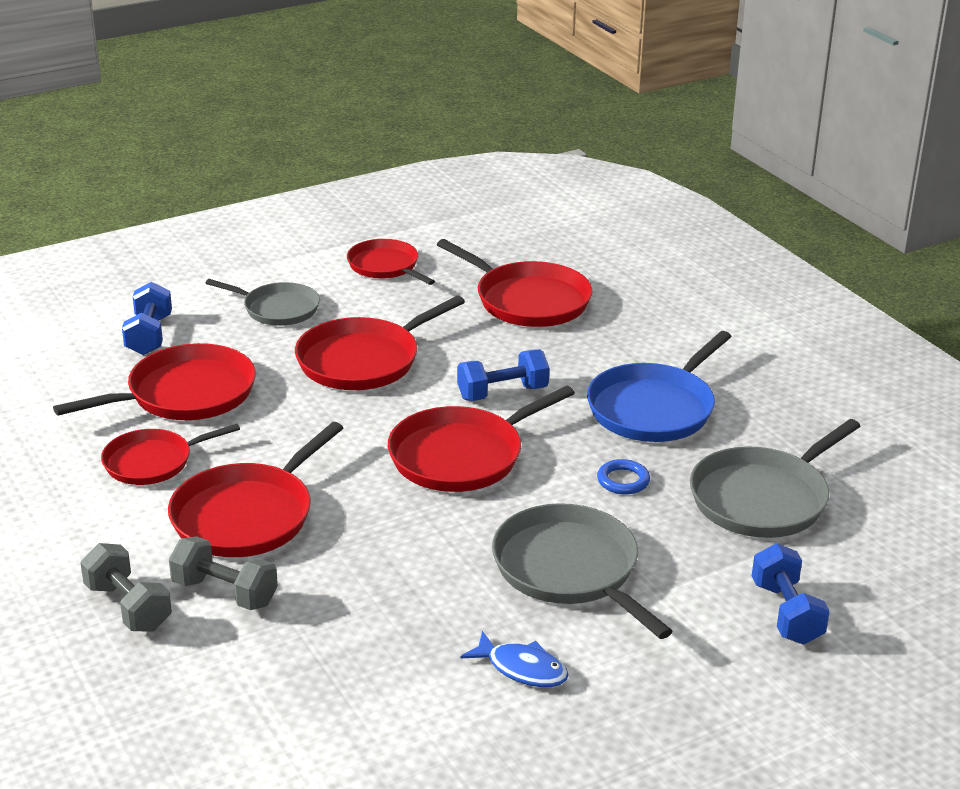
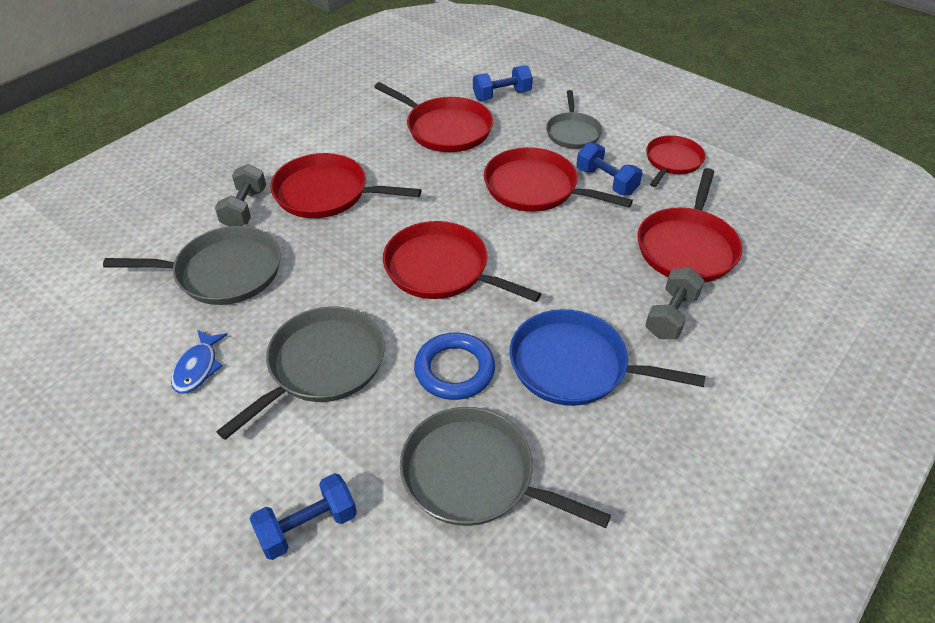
camera: 70 degrees right, 15 degrees up
(128, 607) = (221, 178): grey dumbbell -> grey dumbbell (671, 316)
(152, 462) = (365, 140): red pan -> none
(352, 628) = (223, 272): none -> grey pan
(502, 393) = (538, 268): blue dumbbell -> blue dumbbell (606, 181)
(623, 481) = (454, 370): blue ring -> blue ring, size x1.76

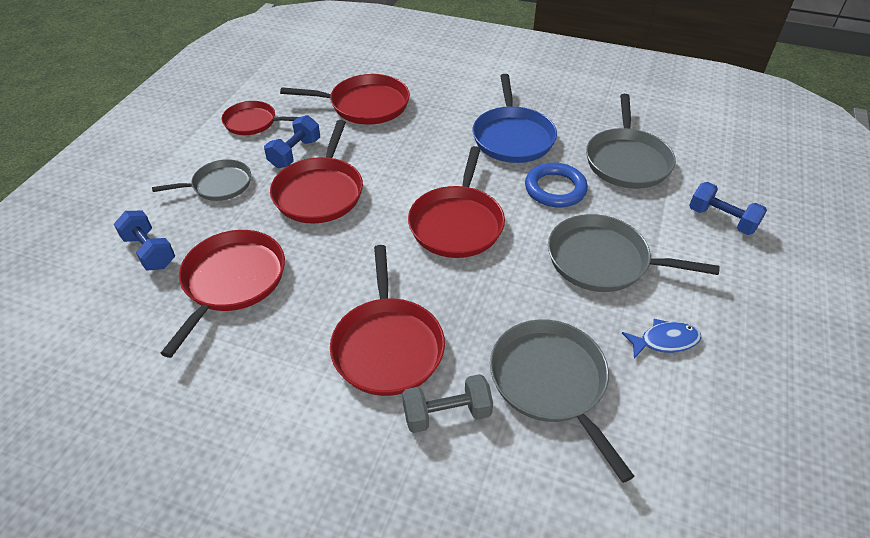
camera: 110 degrees left, 0 degrees up
(671, 316) = (441, 105): grey dumbbell -> none

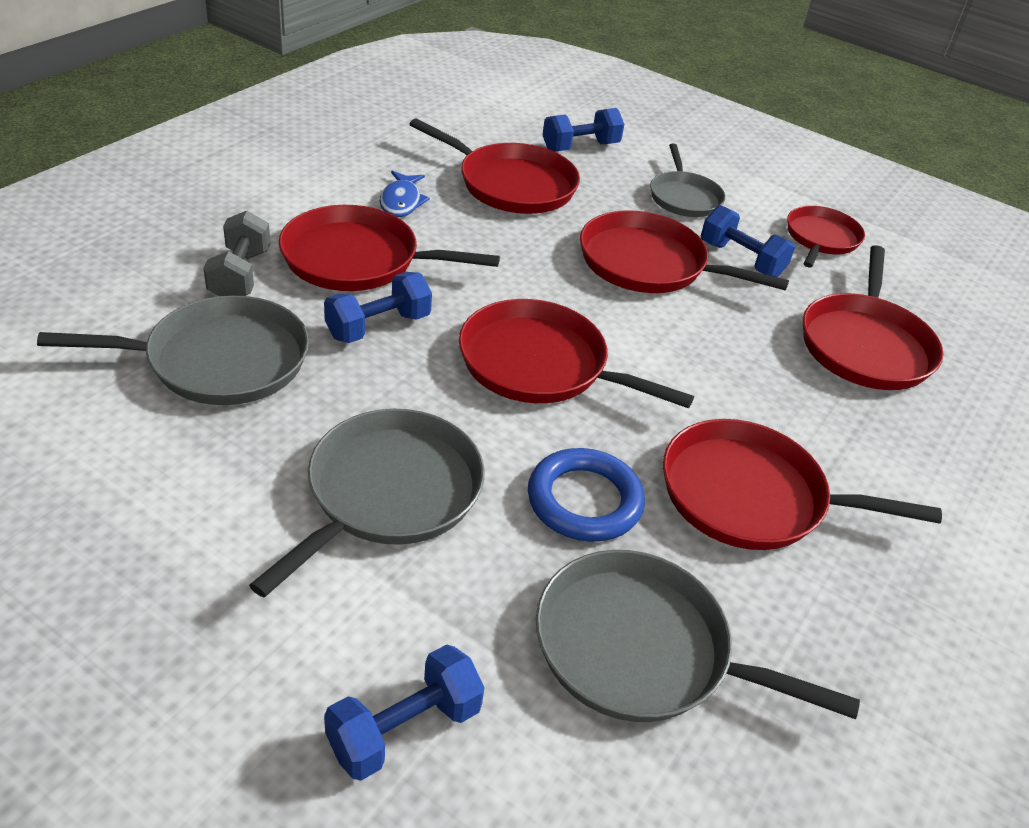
camera: 100 degrees right, 5 degrees down
(463, 308) = (378, 326): none -> blue dumbbell
(512, 137) = (751, 496): blue pan -> red pan
(665, 341) = (198, 495): blue fish -> blue fish (401, 201)

